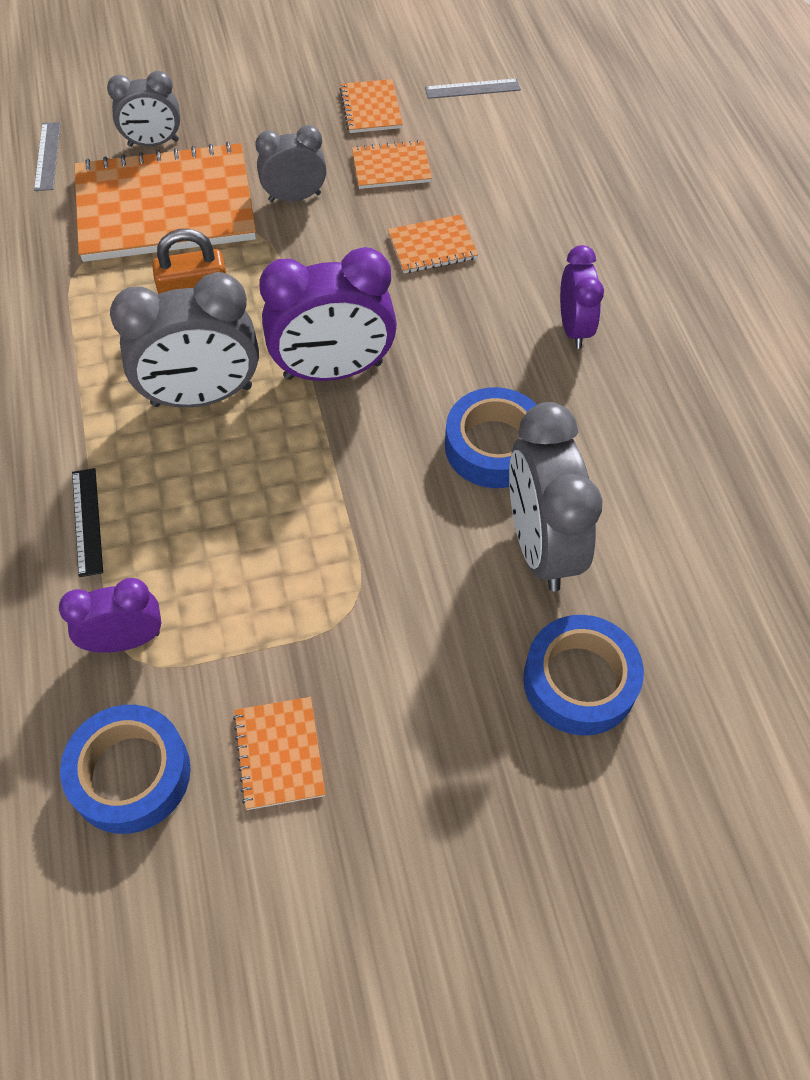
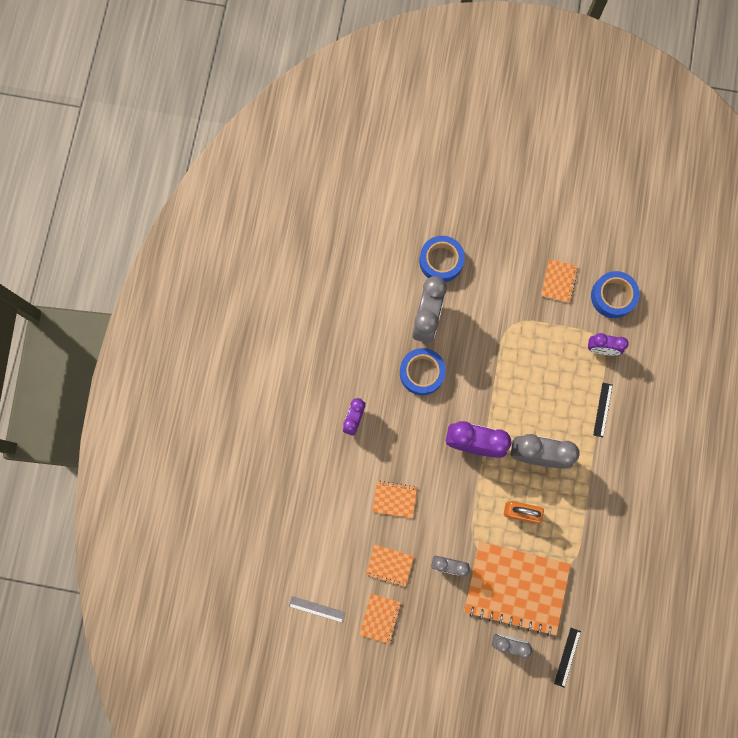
camera: 155 degrees left, 20 degrees up
(47, 156) = (567, 657): grey ruler -> black ruler

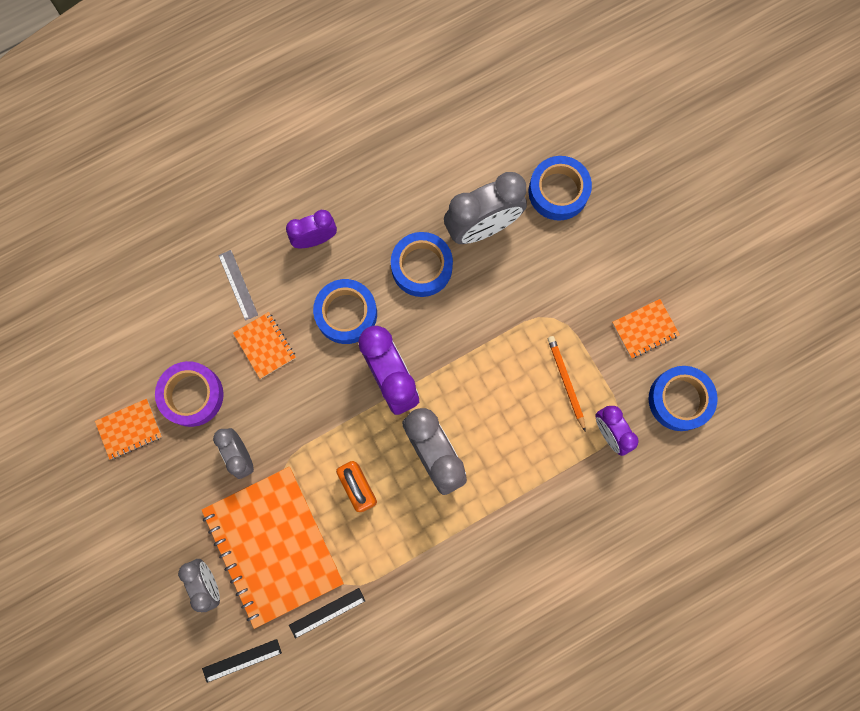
camera: 50 degrees right, 0 degrees up
(317, 609) = (89, 358): grey ruler -> grey ruler (238, 285)
(389, 565) = (192, 395): orange notebook -> purple tape
(414, 437) = (346, 313): none -> blue tape
(553, 348) = (566, 382): none -> orange pencil
(602, 409) = (543, 487): black ruler -> black ruler (327, 613)

